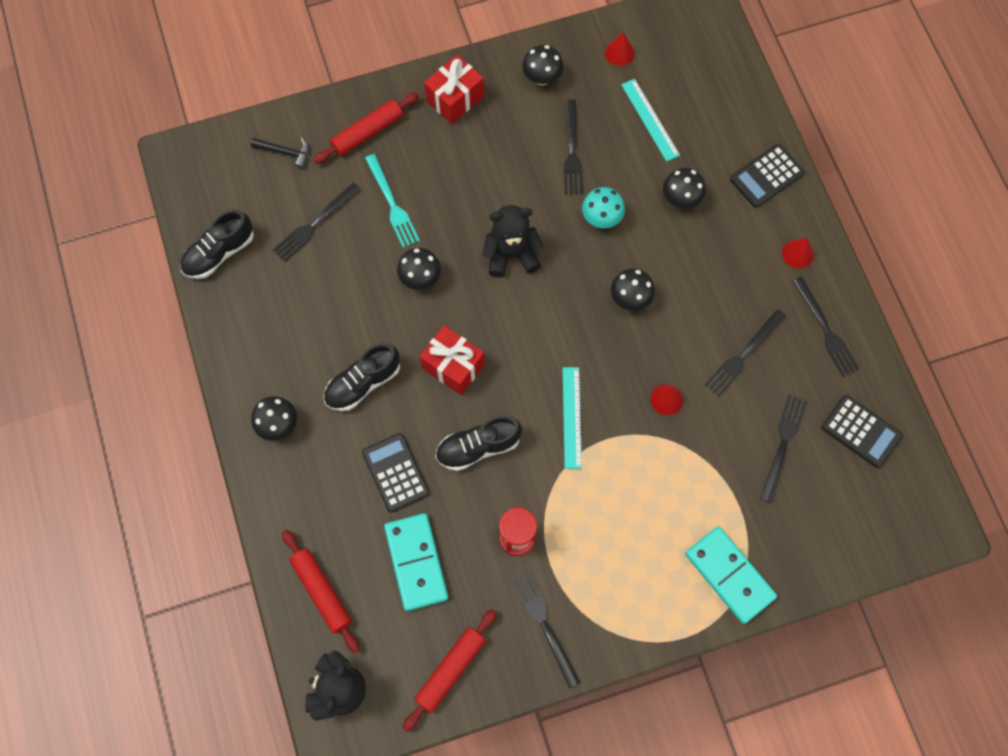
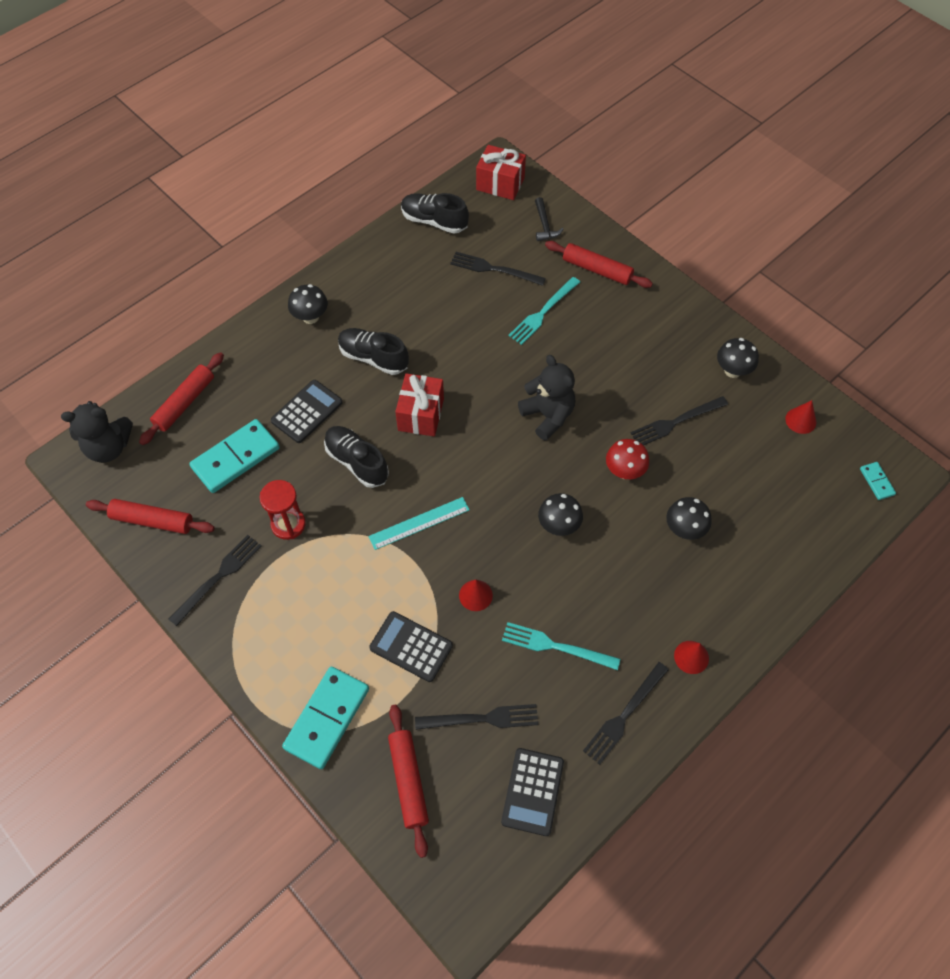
camera: 65 degrees right, 10 degrees down
(420, 278) = (487, 359): black mushroom -> none
(455, 99) = (668, 316): red gift -> red gift (500, 184)
(601, 218) = (624, 471): turquoise mushroom -> red mushroom
(650, 120) = (749, 472): turquoise ruler -> none
(705, 30) = (876, 482): none -> turquoise domino
(743, 355) = (556, 646): black fork -> turquoise fork
(766, 176) = (757, 596): black calculator -> black calculator (411, 646)
(813, 528) = (408, 781): none -> red rolling pin

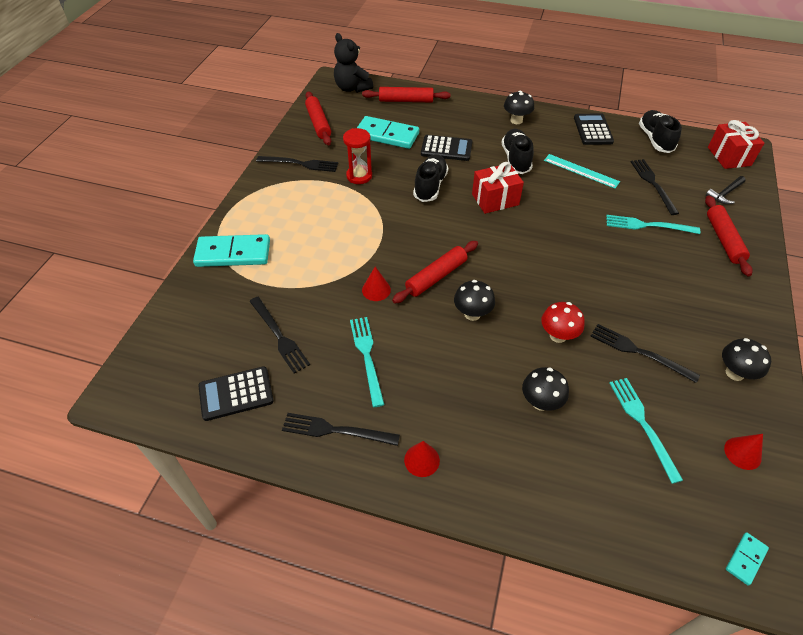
camera: 60 degrees right, 10 degrees down
(408, 781) = (209, 315): red rolling pin -> red rolling pin (436, 277)
(411, 646) = (311, 272): black calculator -> black calculator (593, 130)
(419, 523) = (410, 235): turquoise ruler -> turquoise ruler (581, 171)
(548, 415) = (561, 266): black teddy bear -> none
(743, 468) = (642, 424): none -> turquoise fork

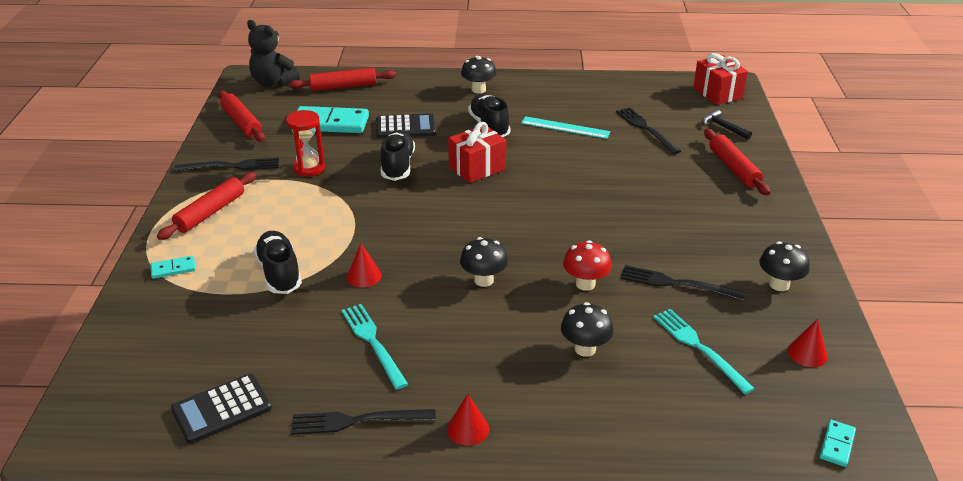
camera: 15 degrees left, 15 degrees down
(233, 253) = (173, 269): turquoise domino -> turquoise domino, size x0.47
(279, 336) = (258, 342): black fork -> none
(436, 277) = (431, 252): red rolling pin -> red rolling pin (210, 212)
(593, 130) = (566, 88): black calculator -> none
(648, 225) = (651, 167): turquoise fork -> none
(655, 139) = (636, 88): black shoe -> black shoe (279, 273)
(725, 194) = (723, 127): black hammer -> black hammer turned 105 degrees clockwise

